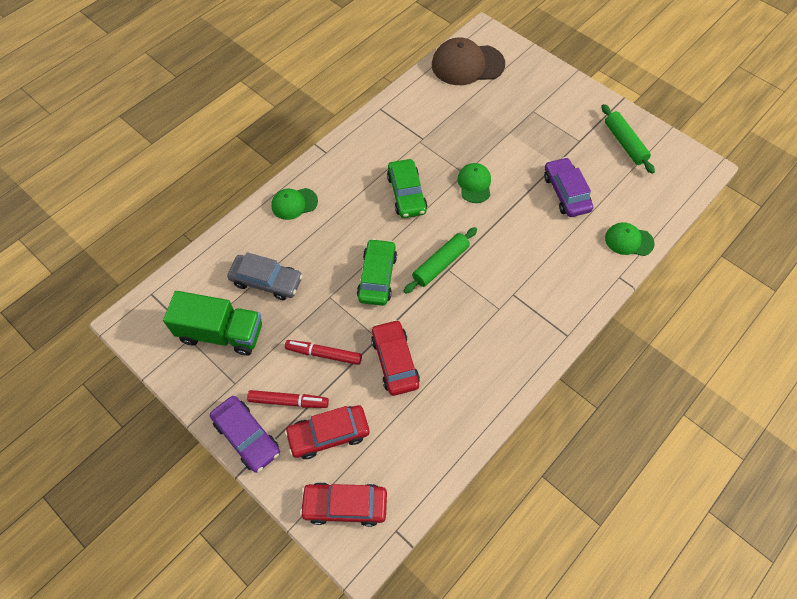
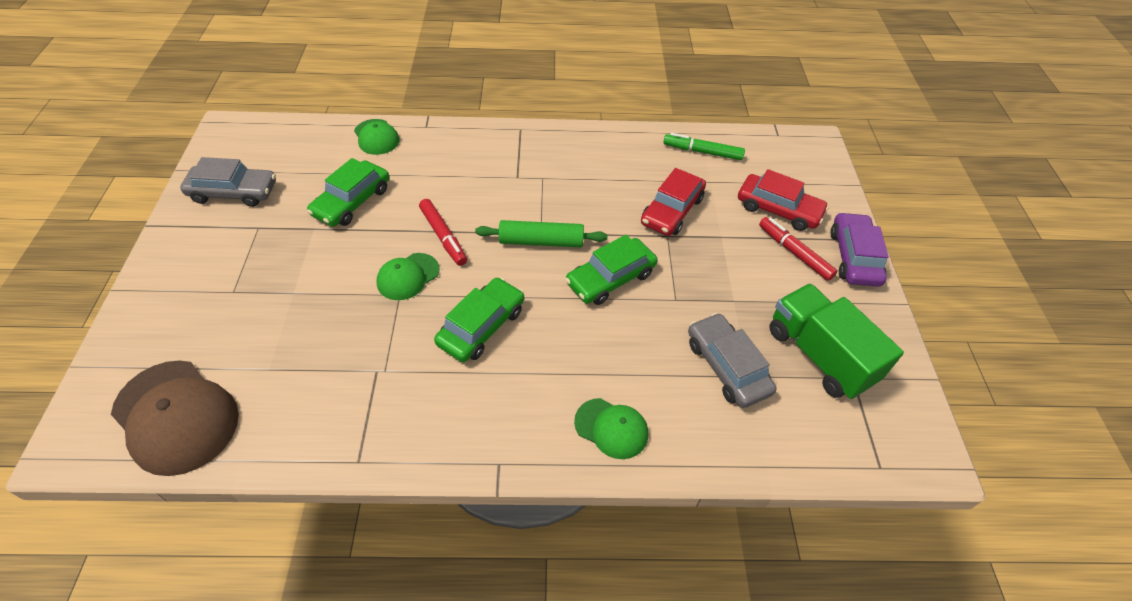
camera: 135 degrees left, 10 degrees down
(324, 354) = (729, 260): red marker -> red marker (443, 236)
(345, 505) = (804, 167): red car -> none
(431, 443) = (702, 152): none -> green marker
(566, 192) = (352, 201): purple car -> green car
(624, 143) = (233, 192): green rolling pin -> grey car

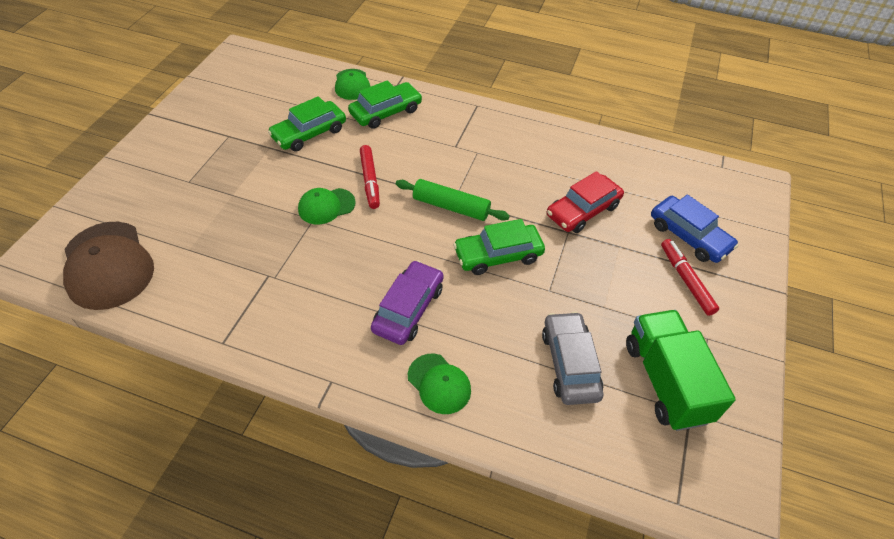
camera: 20 degrees right, 0 degrees up
(233, 192) = (222, 103): grey car -> none
(481, 326) = (368, 264): green car -> green car (386, 112)
(702, 152) = (638, 164): green marker -> none
(778, 209) = (689, 236): red car -> blue car
(854, 257) = (746, 301): purple car -> purple car (408, 309)

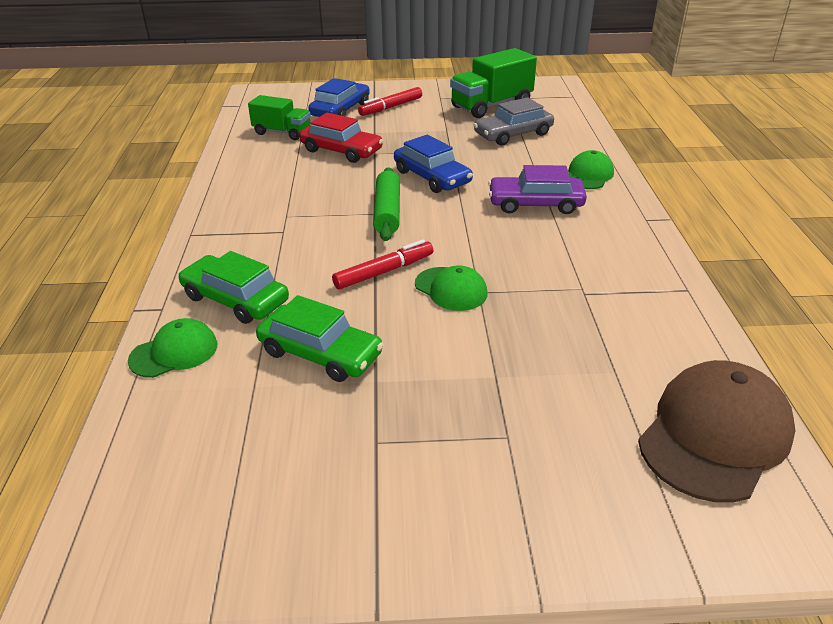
camera: 110 degrees left, 15 degrees down
(498, 255) = (432, 177): green car -> blue car
(640, 181) = (282, 132): none -> green truck

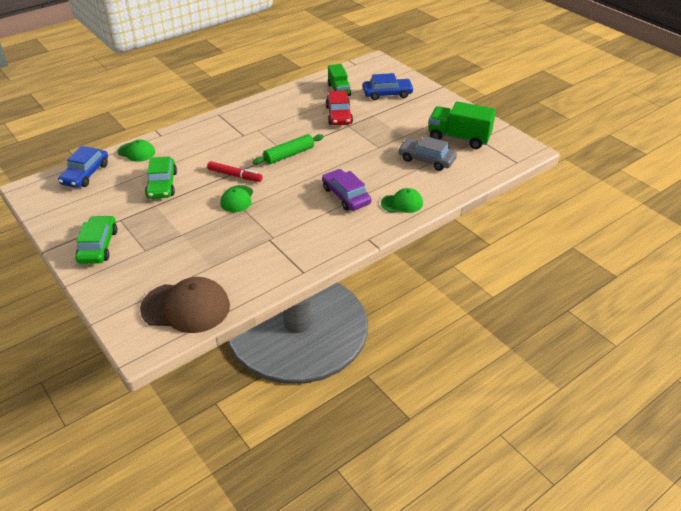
camera: 55 degrees right, 5 degrees up
(235, 299) = (181, 148): green car -> green car (98, 246)
(391, 107) = (411, 107): red marker -> none
(432, 177) = (340, 153): blue car -> blue car (85, 174)

